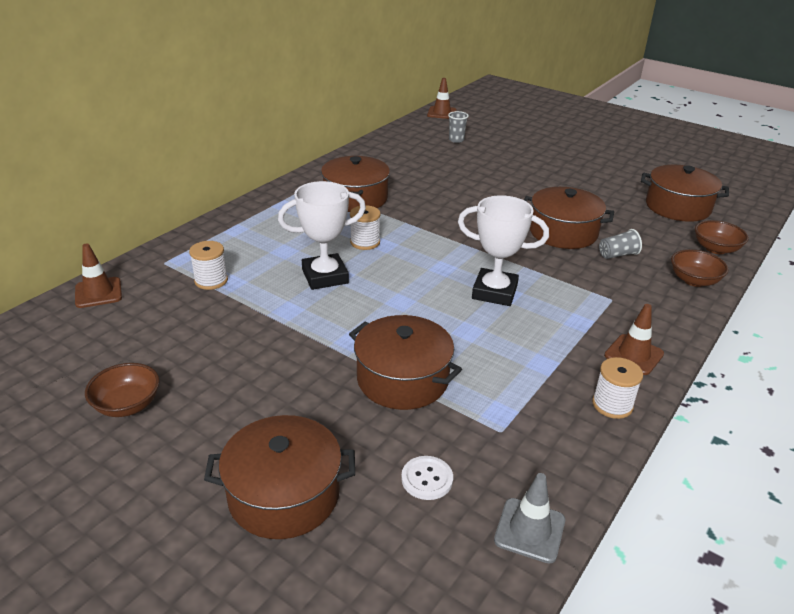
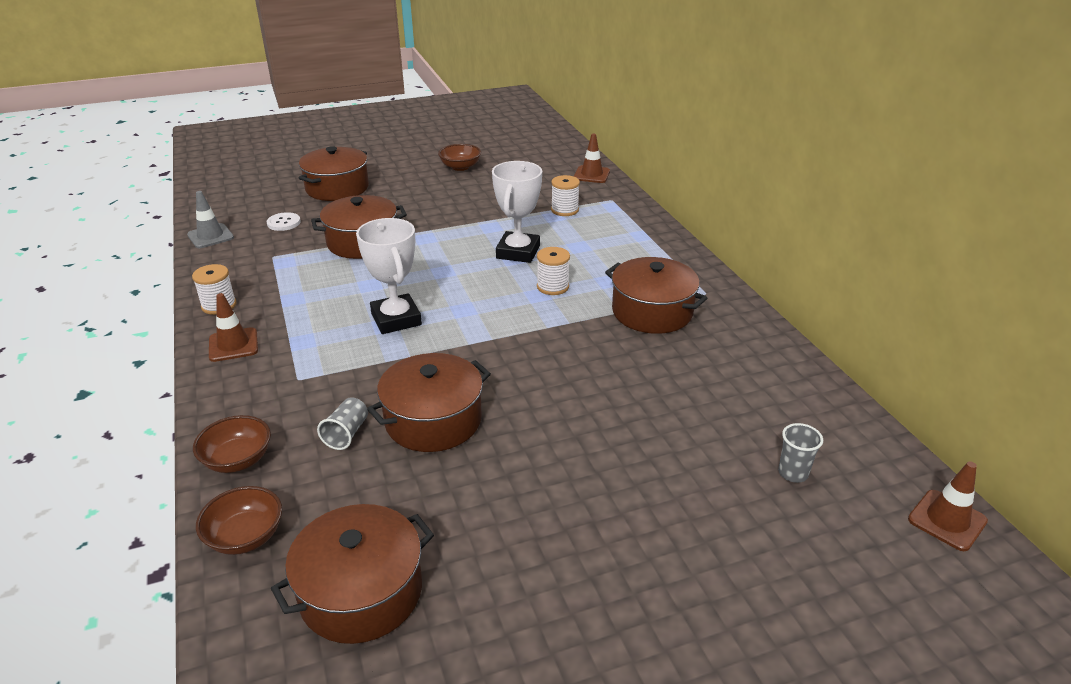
camera: 125 degrees right, 0 degrees up
(494, 292) = (396, 319): white trophy -> white trophy turned 75 degrees counterclockwise

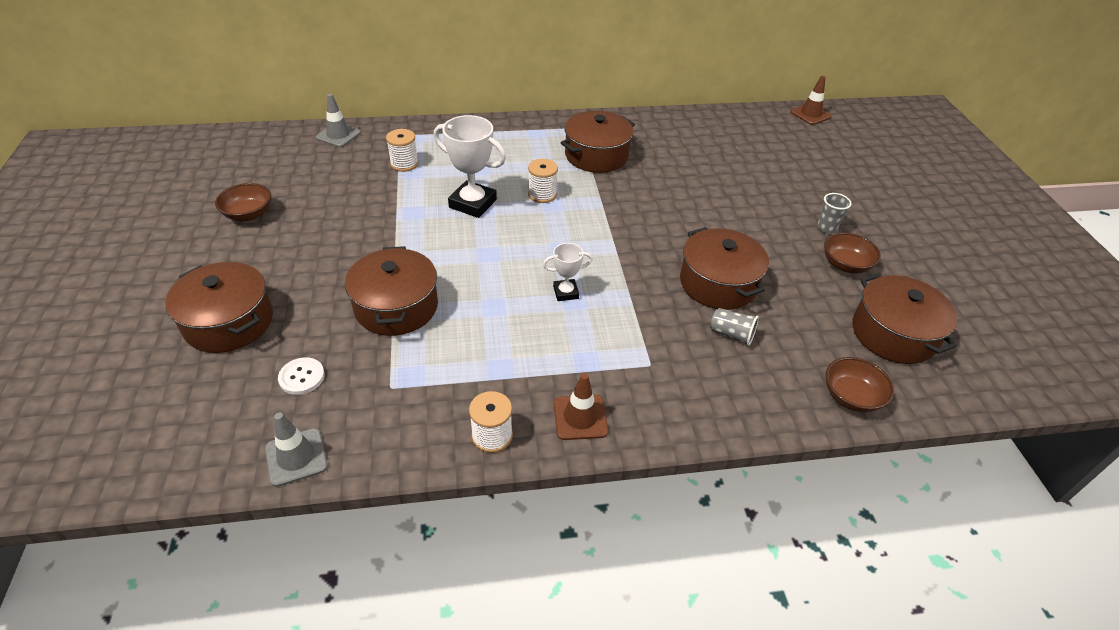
camera: 80 degrees left, 10 degrees up
(238, 460) = (763, 405): brown bowl -> brown bowl (845, 265)
(396, 319) = (566, 292): white trophy -> white trophy, size x0.55
(591, 175) = (338, 135): brown traffic cone -> grey traffic cone
(793, 473) = (776, 147): grey cup -> grey cup (826, 228)

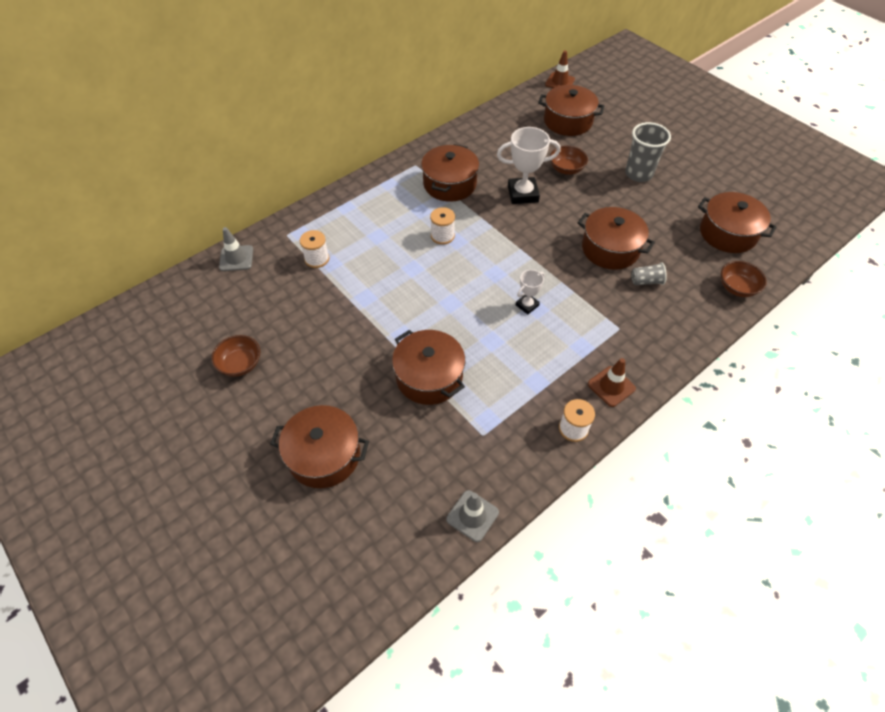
camera: 30 degrees left, 10 degrees up
(302, 377) = (419, 463): white button -> none
(473, 203) = (401, 268): white trophy -> white trophy (523, 194)
(785, 150) = (567, 121): none -> brown pot
(826, 228) = (638, 174): grey cup -> grey cup, size x1.86
(845, 265) = (669, 197): brown bowl -> brown bowl (566, 169)

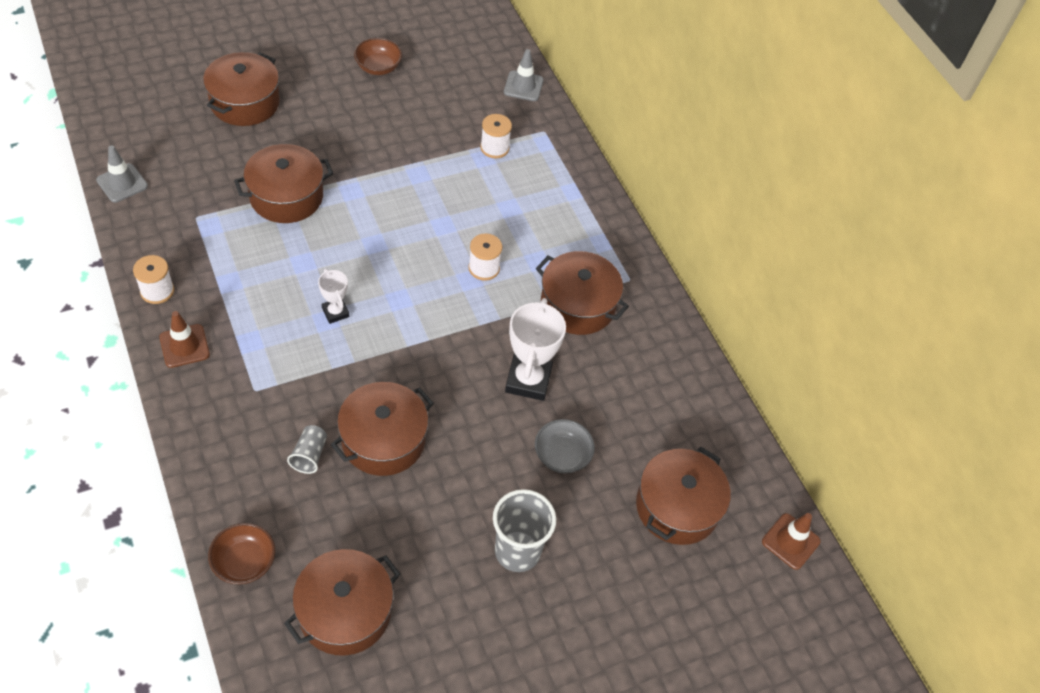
camera: 100 degrees right, 0 degrees up
(566, 169) = (562, 456): brown bowl -> grey bowl

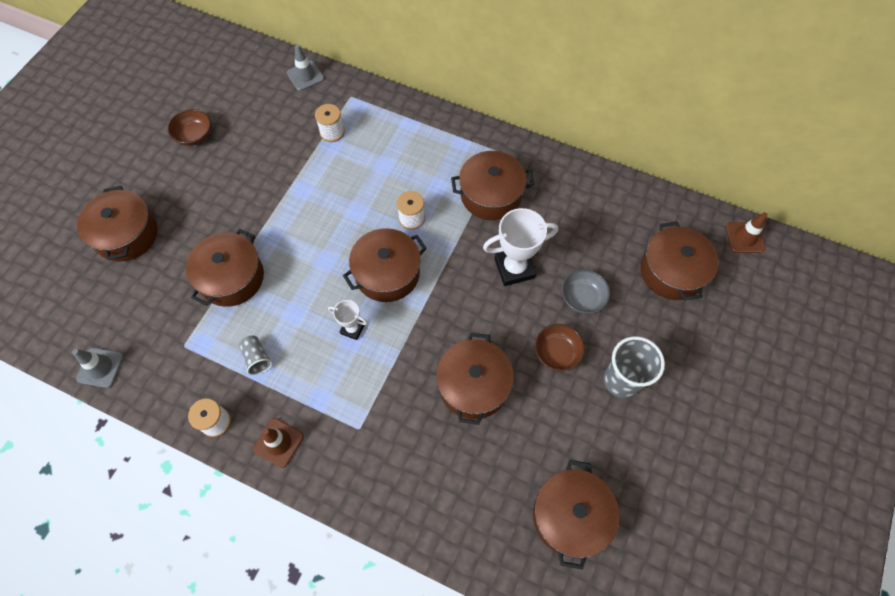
camera: 35 degrees left, 10 degrees up
(244, 562) = (479, 547): brown bowl -> brown bowl (556, 353)
(309, 455) = (440, 438): grey cup -> grey cup (257, 358)
(413, 294) = (387, 273): none -> brown pot
(528, 380) = (514, 268): white trophy -> white trophy turned 75 degrees counterclockwise

